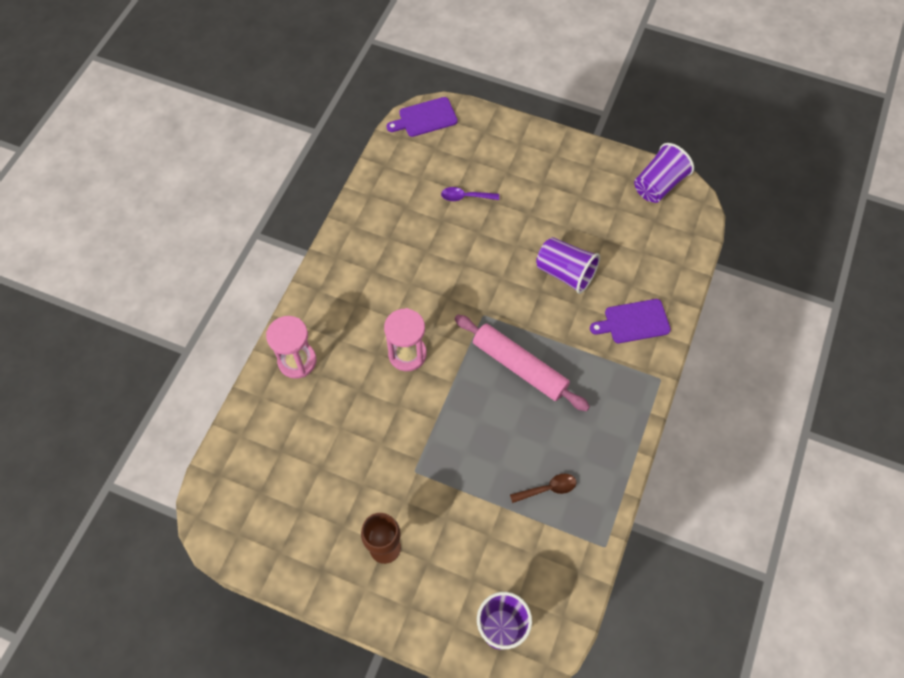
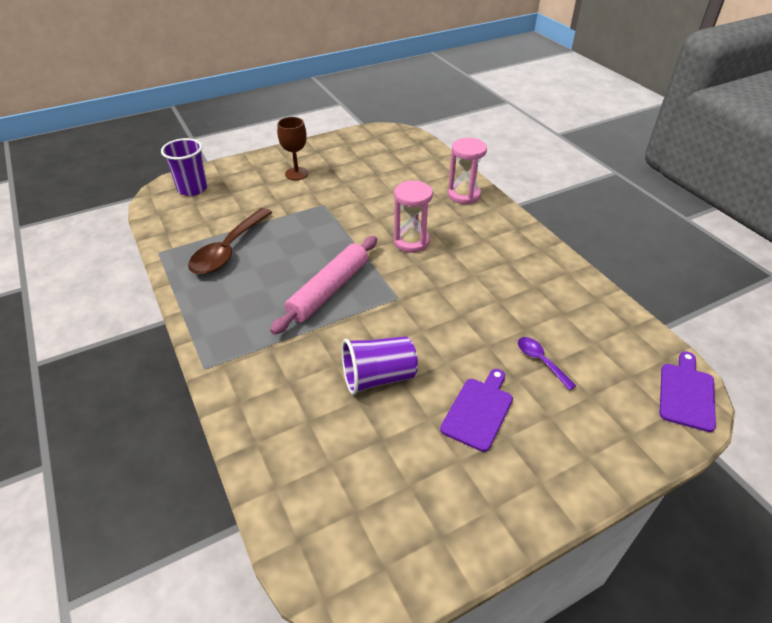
camera: 130 degrees right, 20 degrees down
(465, 197) = (541, 361): purple spoon -> purple spoon turned 75 degrees counterclockwise
(519, 366) = (329, 290): pink rolling pin -> pink rolling pin turned 45 degrees counterclockwise
(547, 489) = (228, 250): brown spoon -> brown spoon, size x2.00
(633, 322) = (273, 391): purple cutting board -> purple cutting board (478, 411)
(658, 185) = (400, 565): purple cup -> none

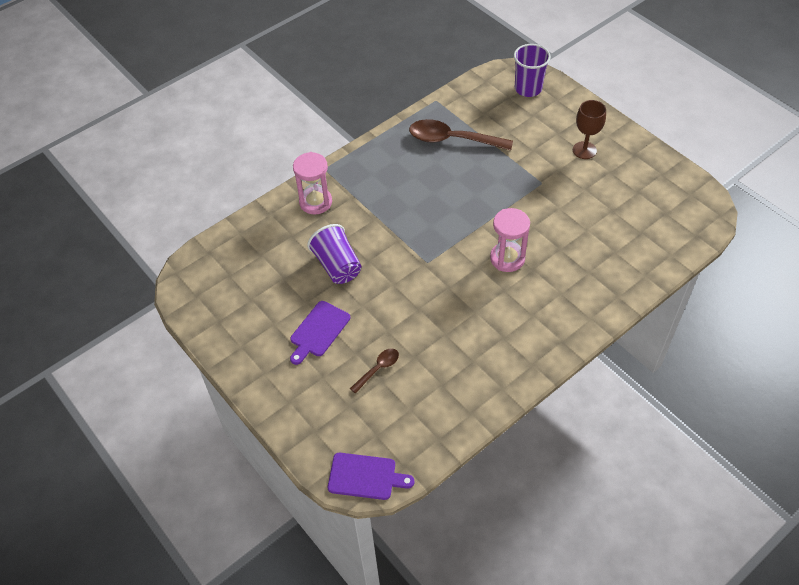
camera: 80 degrees right, 10 degrees up
(329, 290) = (422, 215): pink rolling pin -> none
(464, 195) = (604, 290): pink hourglass -> pink hourglass (315, 202)
(478, 411) = (318, 331): purple cutting board -> purple cutting board turned 105 degrees clockwise
(541, 361) = (378, 369): purple spoon -> brown spoon

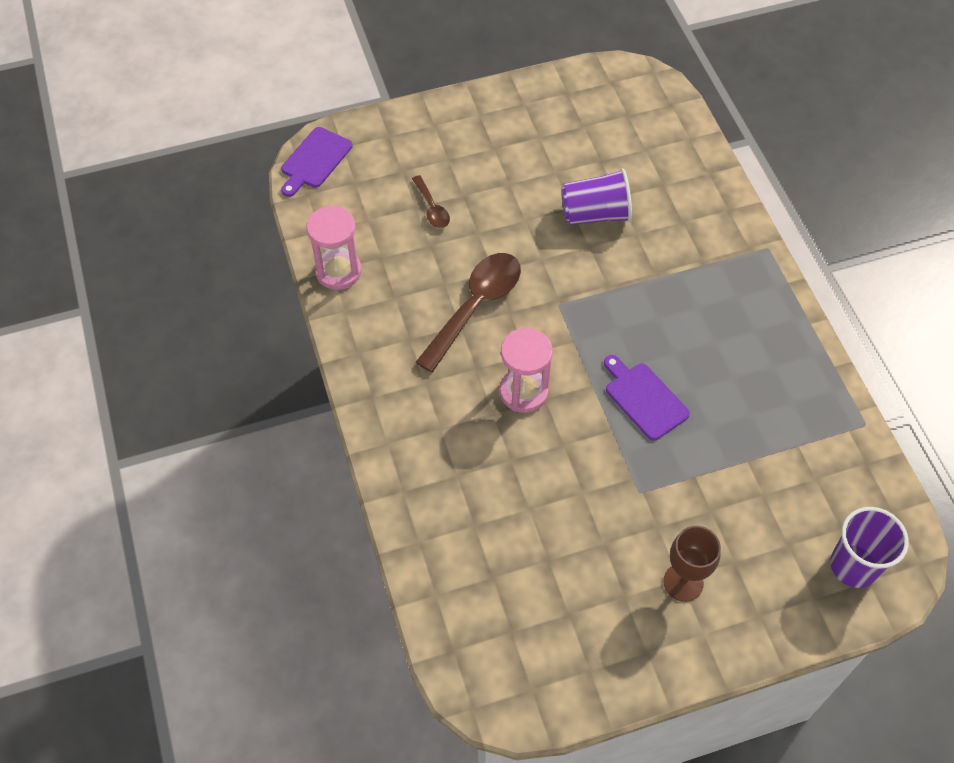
camera: 110 degrees right, 5 degrees up
(315, 202) = (709, 222): pink hourglass -> pink hourglass (338, 271)
(318, 331) = (509, 171): purple cutting board -> purple cutting board (644, 398)
(452, 139) = (770, 414): brown spoon -> brown spoon (475, 307)

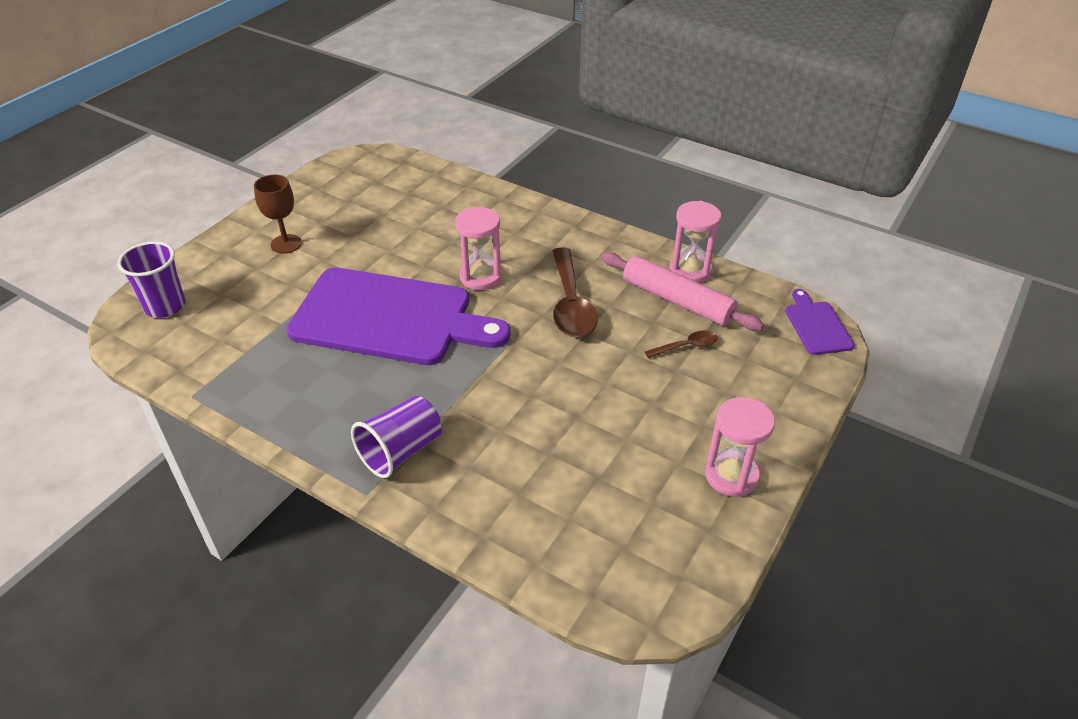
camera: 140 degrees right, 15 degrees down
(386, 251) = (677, 300): none -> pink rolling pin
(432, 208) = (686, 347): brown spoon -> brown spoon turned 135 degrees clockwise
(515, 109) = (731, 476): none -> pink hourglass
(595, 214) = (553, 424): purple cup -> purple cup (401, 451)
(644, 398) = (389, 318): purple cutting board -> purple cutting board, size x2.32

